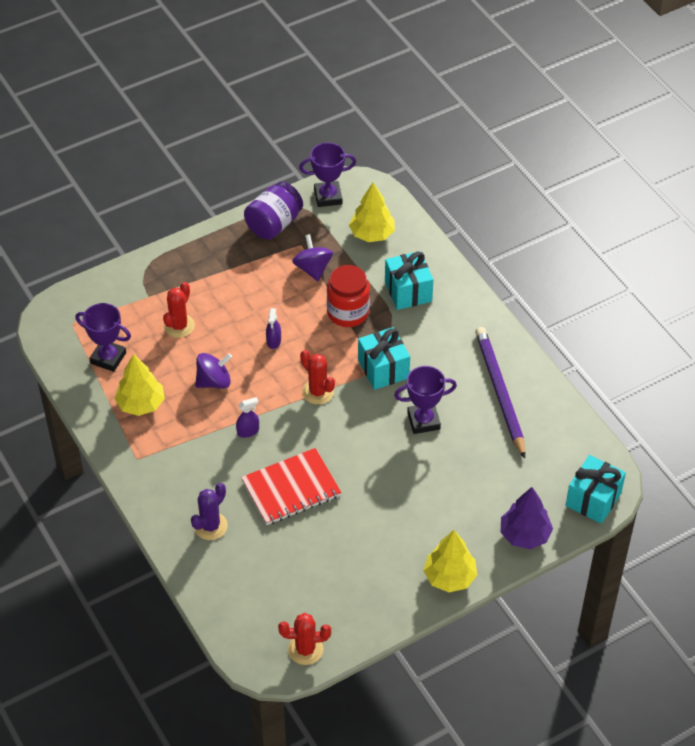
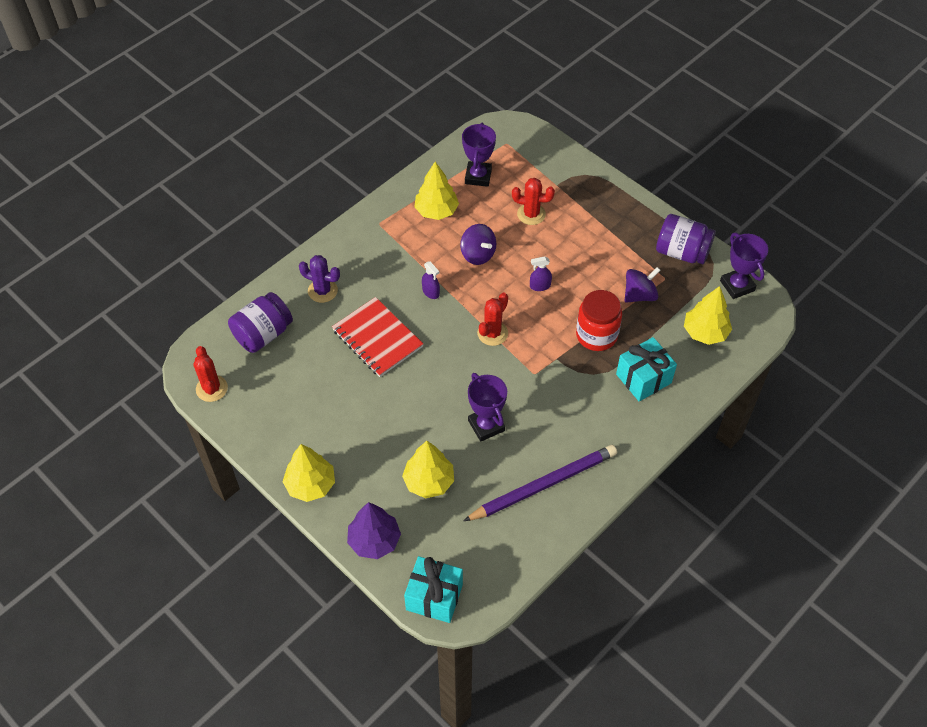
camera: 75 degrees right, 5 degrees up
(249, 590) = (263, 334): none -> purple jar
(383, 369) = (538, 379): turquoise gift -> none
(472, 479) = (429, 481): none -> yellow tree

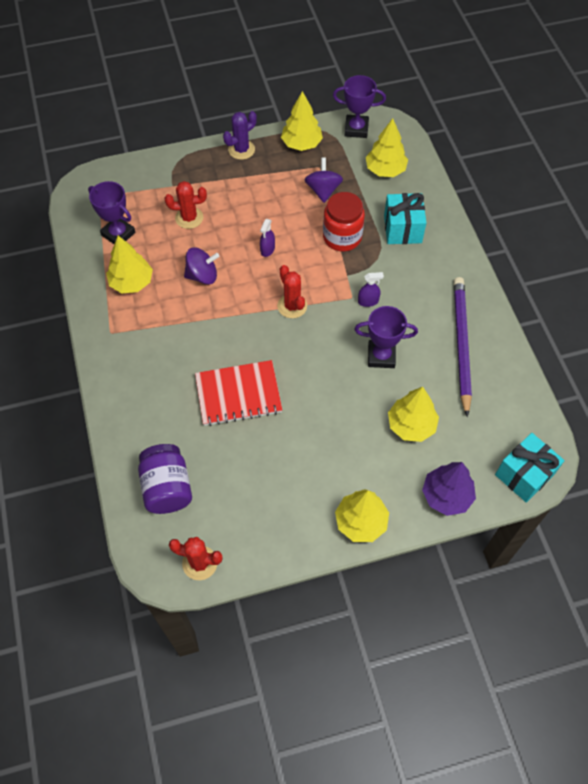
camera: 60 degrees left, 5 degrees up
(322, 291) = (153, 414): purple cactus -> purple cactus (241, 150)
(431, 292) = (217, 329): purple spray bottle -> purple spray bottle (368, 301)
(531, 214) = (189, 218): red cactus -> red cactus turned 45 degrees clockwise
(682, 252) = (301, 144): purple jar -> yellow tree

